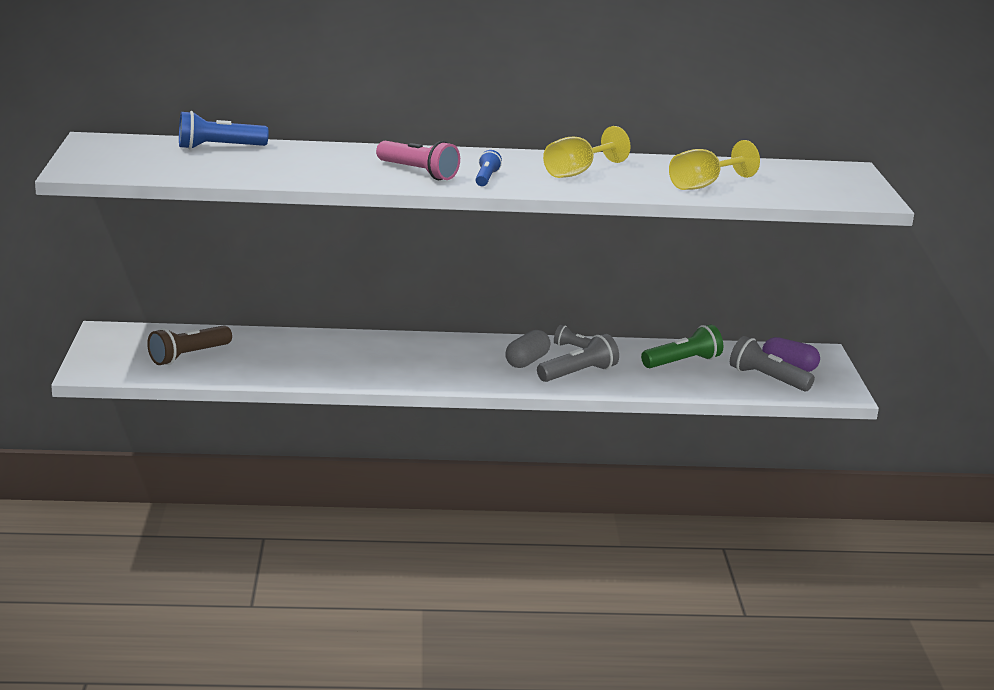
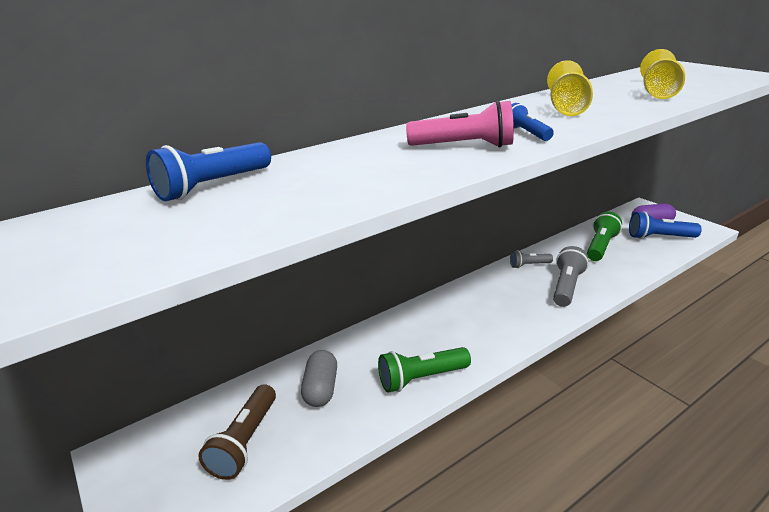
camera: 30 degrees left, 5 degrees up
(349, 374) = (421, 378): none -> green flashlight
(527, 361) = (520, 292): grey capsule -> grey capsule (321, 389)
(767, 378) = (659, 237): grey flashlight -> blue flashlight

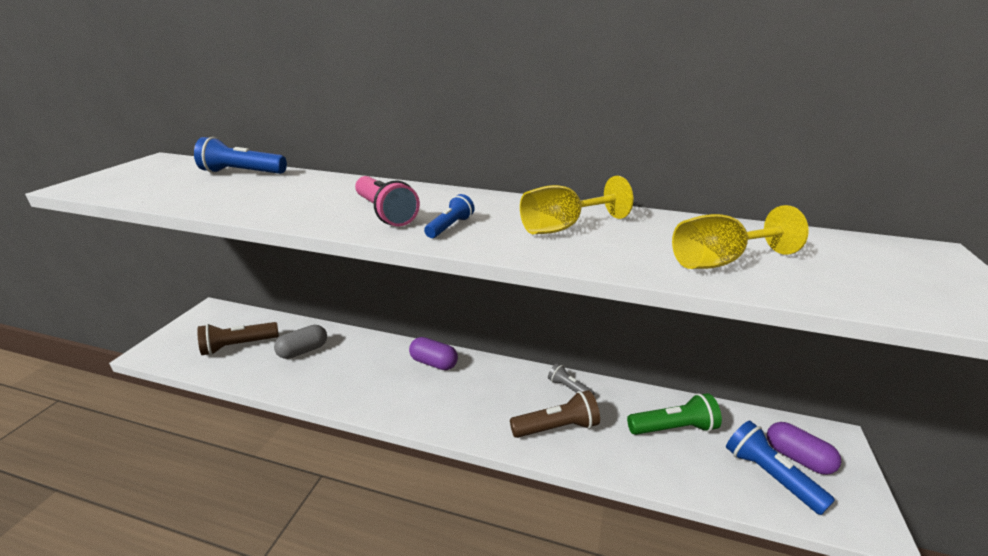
camera: 50 degrees right, 0 degrees up
(421, 378) = (343, 390): green flashlight -> none
(434, 313) = (433, 363): none -> purple capsule
(566, 286) = (557, 427): grey flashlight -> brown flashlight

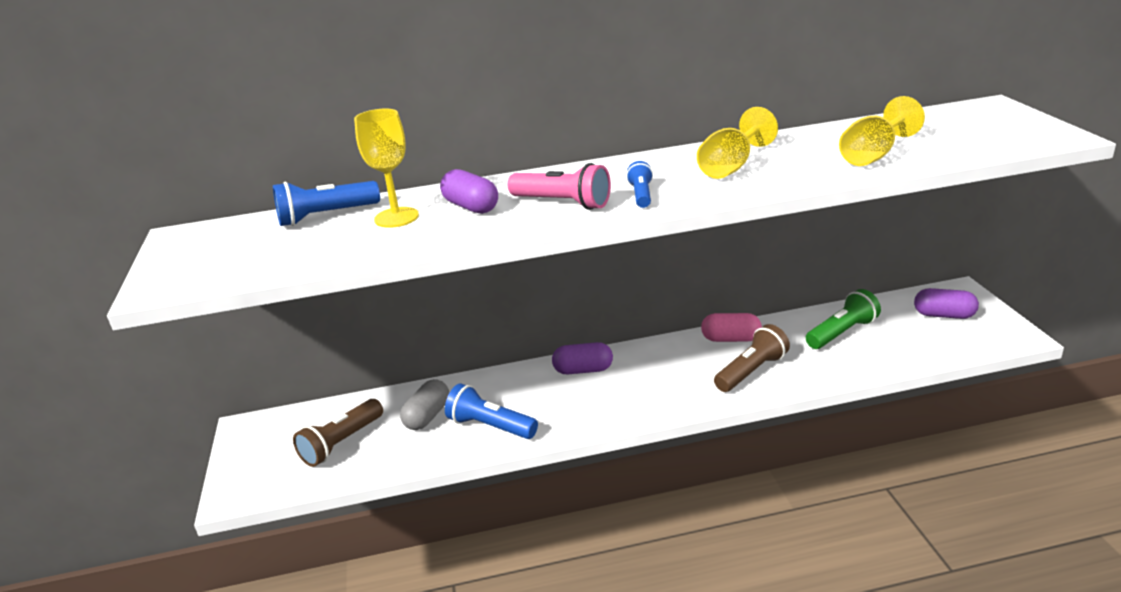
camera: 25 degrees left, 0 degrees up
(272, 187) = (396, 217): none -> yellow goblet
(326, 195) = (471, 207): none -> purple capsule
(568, 388) = (731, 339): grey flashlight -> pink capsule
(769, 475) = (934, 335): blue flashlight -> blue flashlight (490, 426)

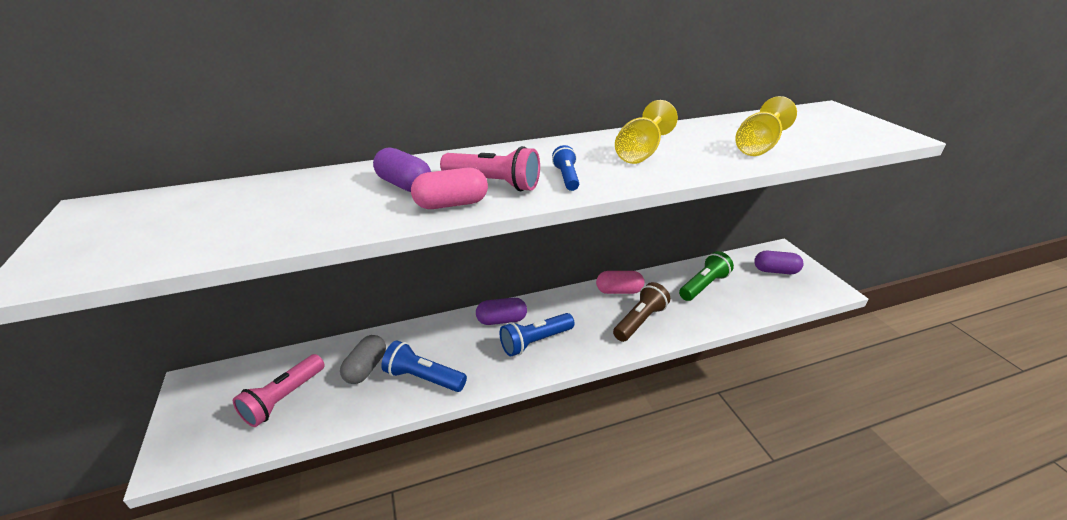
camera: 10 degrees left, 5 degrees up
(325, 216) = (255, 191): blue flashlight -> blue flashlight (535, 342)
(341, 443) = (283, 399): brown flashlight -> pink flashlight
(396, 217) = (328, 194): yellow goblet -> none
(517, 224) = (451, 204): none -> pink capsule

